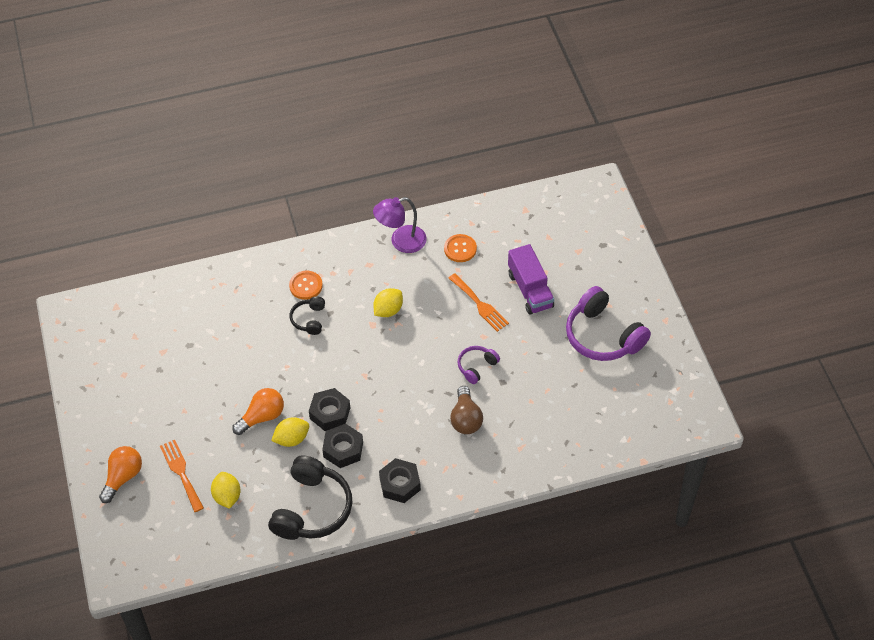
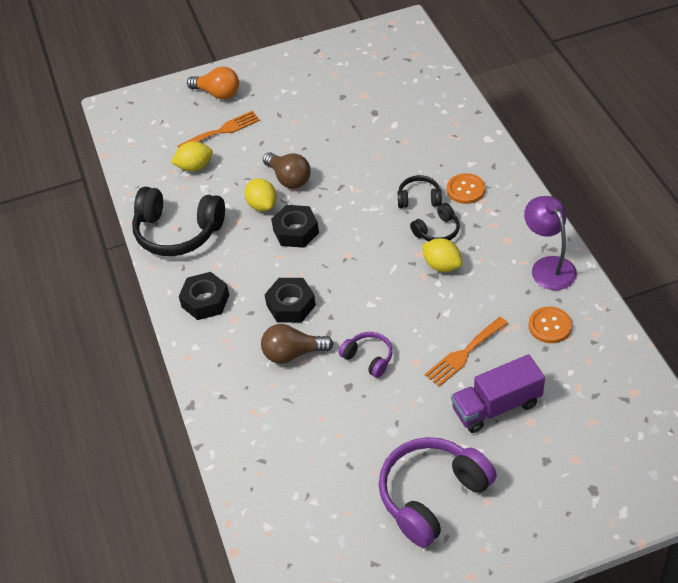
camera: 90 degrees right, 5 degrees down
(262, 417) = (289, 179): orange light bulb -> brown light bulb
(343, 449) = (250, 248): black nut -> black nut (291, 305)
(349, 310) = (437, 231): none -> black headphones

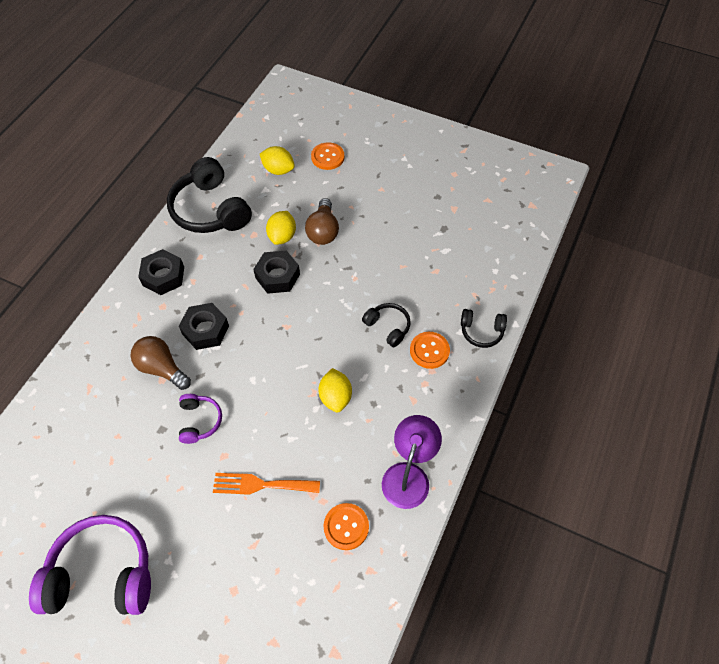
camera: 40 degrees right, 10 degrees up
(218, 93) = (359, 126): orange light bulb -> none
(222, 131) = (327, 157): orange fork -> orange button
(437, 231) = (367, 365): black headphones -> black headphones (481, 331)
(496, 406) = (228, 551): purple truck -> none

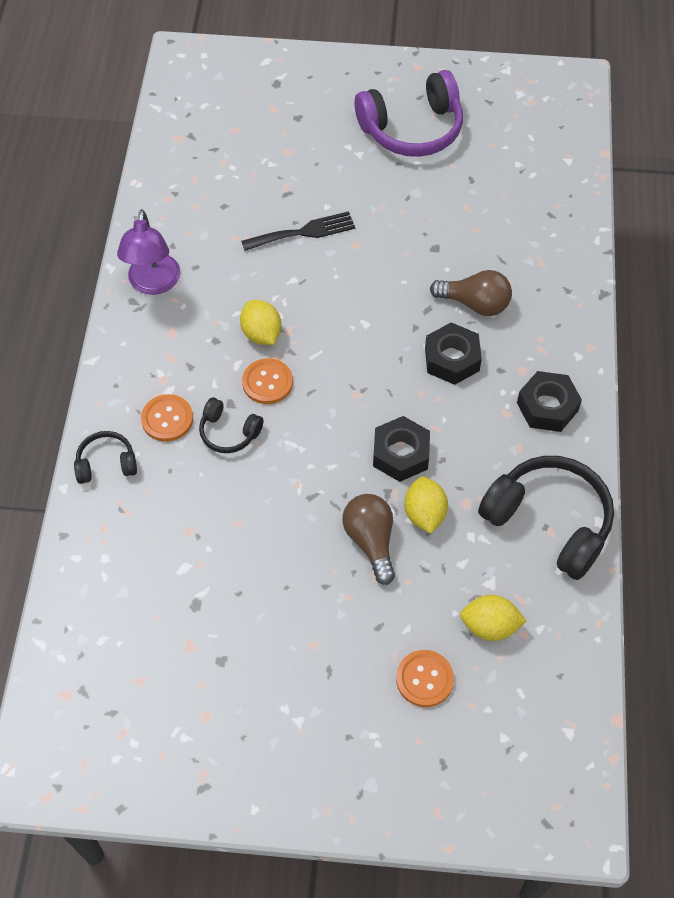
camera: 160 degrees right, 0 degrees up
(199, 421) = (399, 267): purple headphones -> none
(261, 484) = (303, 232): orange fork -> black fork
(346, 527) = (202, 224): orange button -> orange button (267, 382)

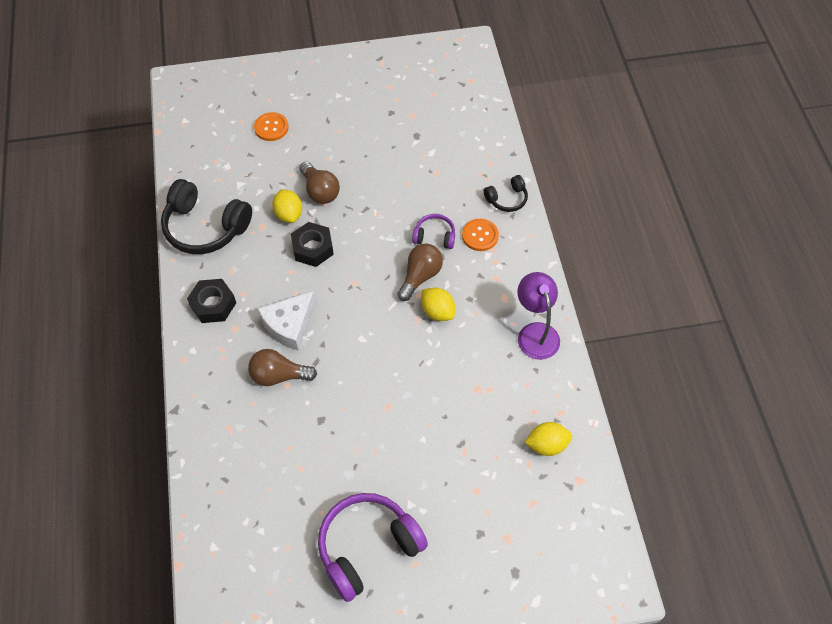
camera: 165 degrees right, 0 degrees up
(229, 432) = (434, 236): black headphones -> purple headphones
(267, 382) = (420, 276): orange button -> brown light bulb
(303, 232) = (434, 408): black fork -> none
(452, 359) = (289, 325): black nut -> white cheese
(490, 626) = (237, 161): yellow lemon -> yellow lemon (546, 445)

